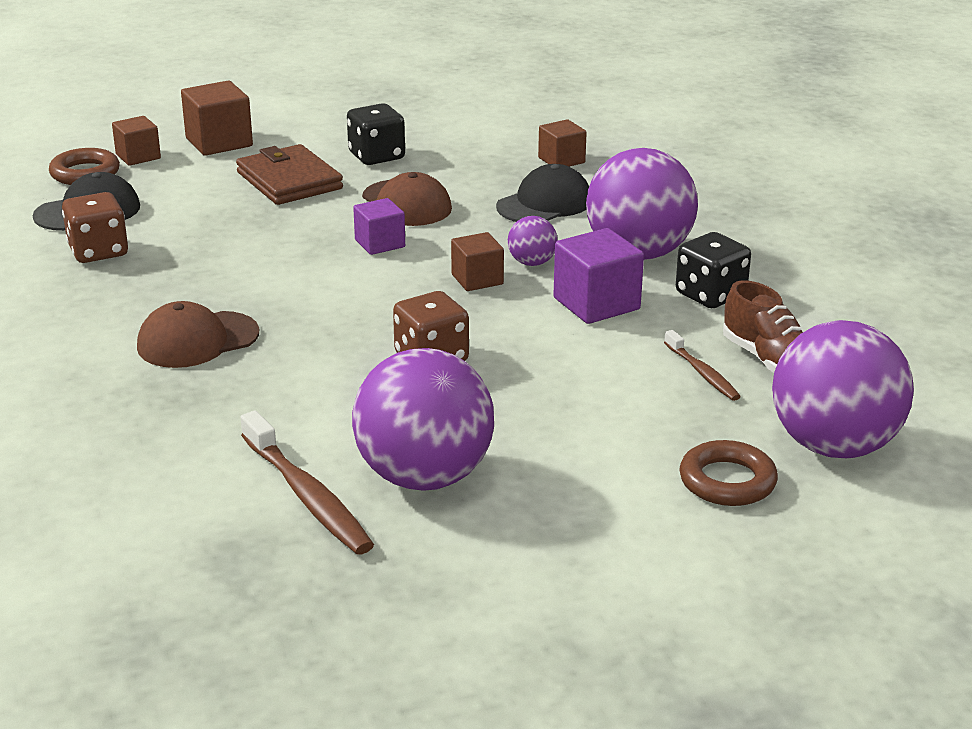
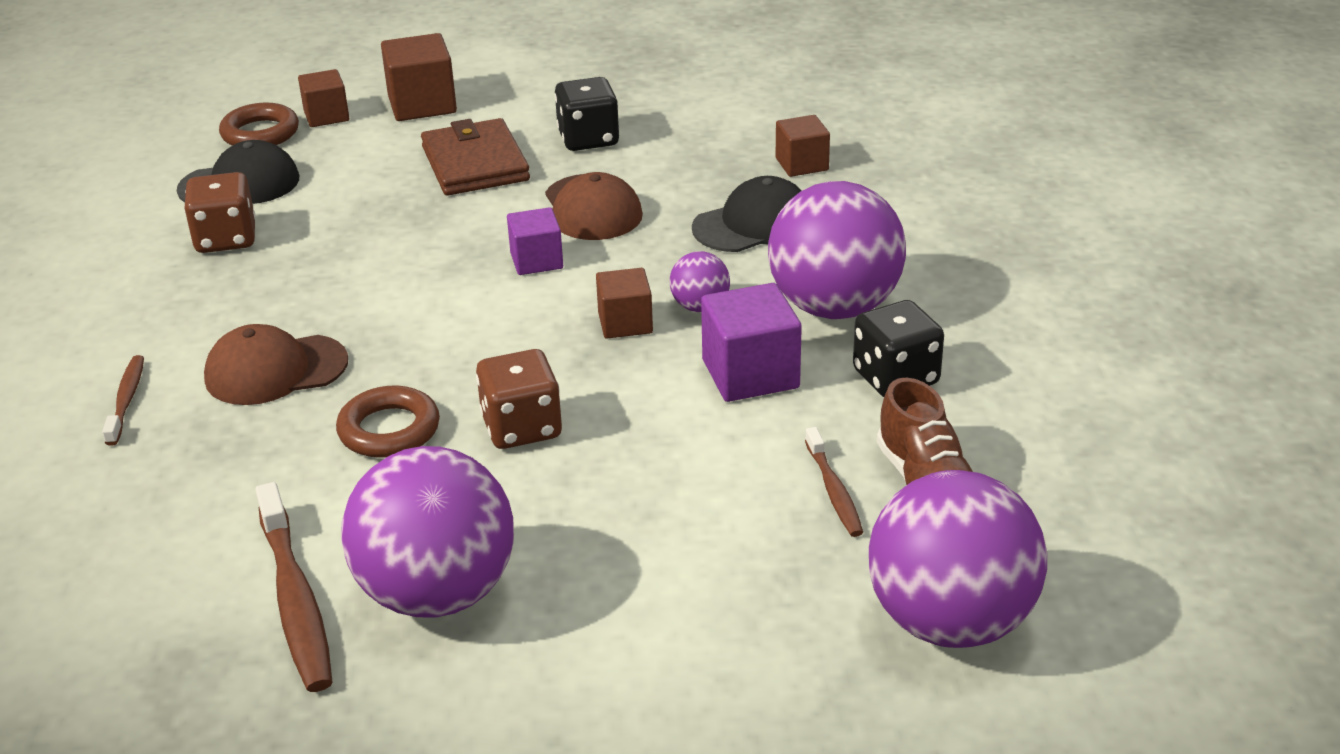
camera: 15 degrees right, 5 degrees up
(75, 374) = (126, 400): none -> brown toothbrush
(727, 481) = (792, 654): brown ring -> brown ring (389, 430)

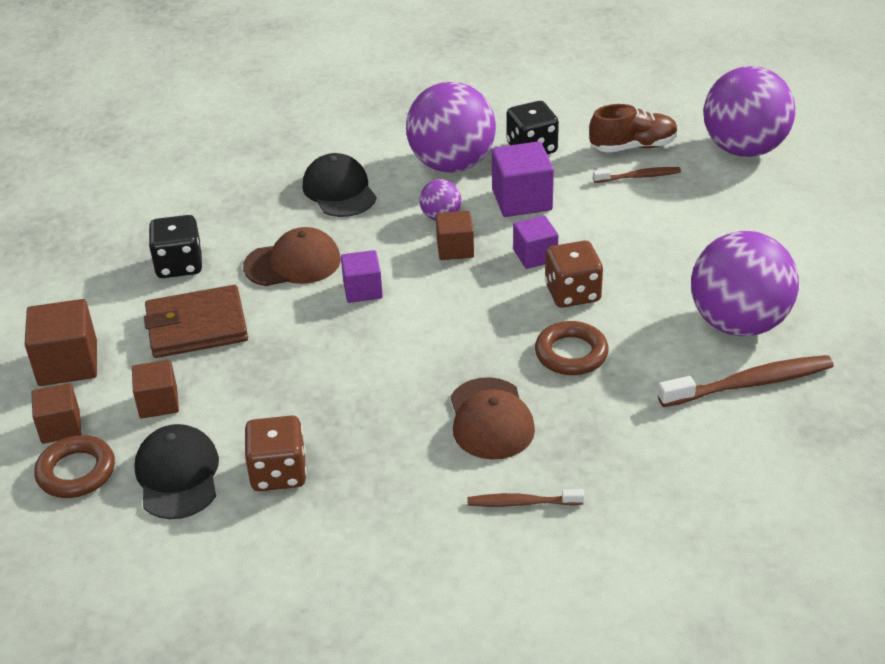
camera: 85 degrees left, 5 degrees up
(611, 391) = (535, 255): none -> purple cube
(801, 164) = (261, 166): brown cube -> brown cube (158, 403)

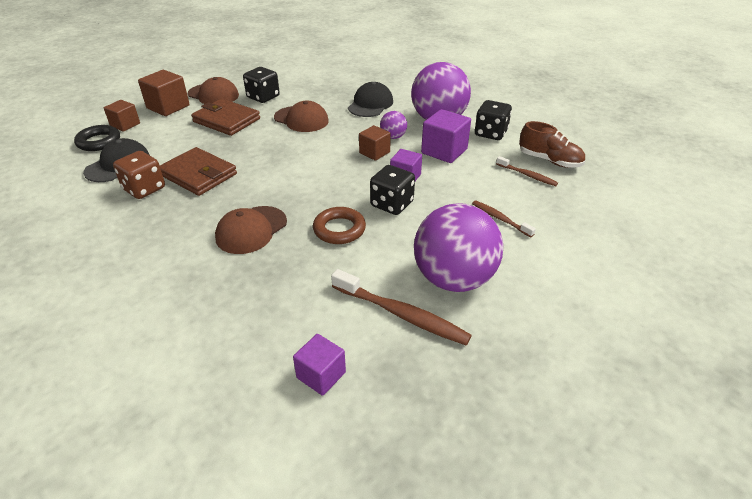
camera: 45 degrees right, 0 degrees up
(76, 472) = (99, 142): brown ring -> black ring
(98, 306) = (213, 95): none -> brown cap
(158, 403) = (164, 137): brown cube -> none
(308, 411) = (198, 174): none -> brown wallet
(362, 290) = (306, 145): purple cube -> purple cube (321, 375)
(522, 503) = (191, 276): brown toothbrush -> brown toothbrush (500, 219)
(572, 293) = (392, 204): brown dice -> black dice
(743, 149) = (620, 197): purple ball -> none

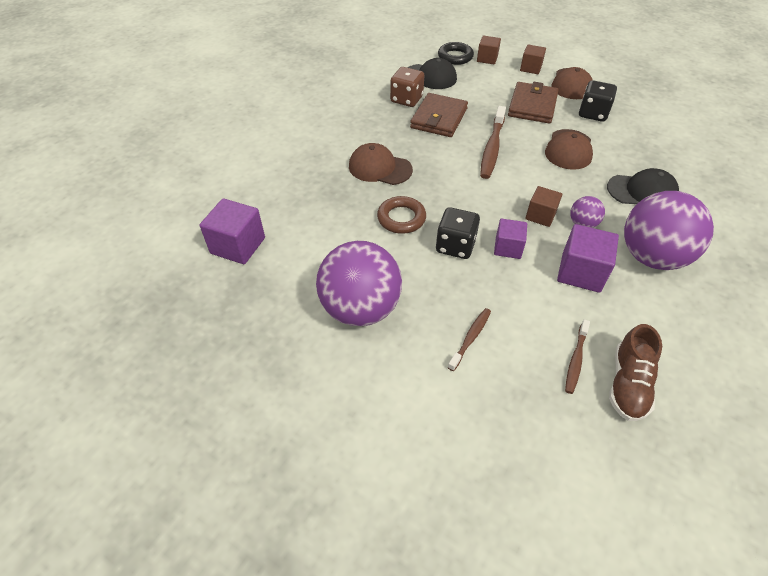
camera: 75 degrees right, 10 degrees up
(168, 107) = (530, 68): brown cube -> brown cube, size x0.65
(321, 375) = (238, 245): purple cube -> purple cube, size x1.54
(401, 314) = (307, 279): brown toothbrush -> brown toothbrush (492, 148)
(490, 133) = (656, 313): black dice -> none

